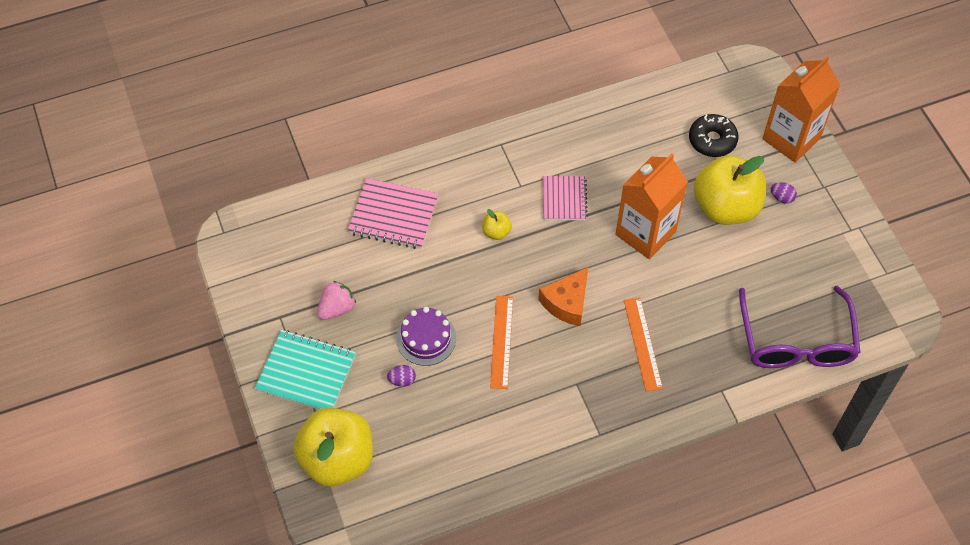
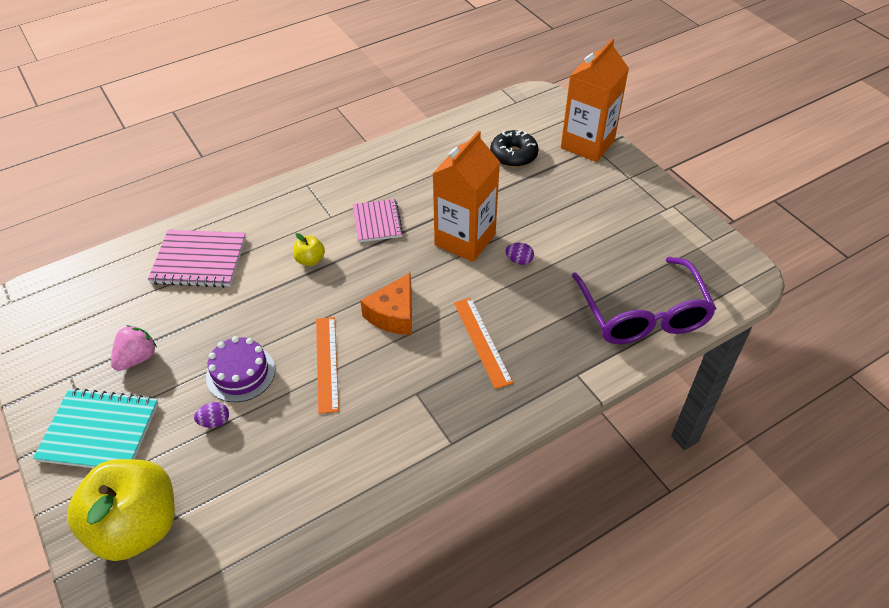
camera: 10 degrees left, 10 degrees down
(725, 207) = (539, 207): yellow apple -> none
(781, 198) = (592, 192): purple egg -> purple egg (519, 260)

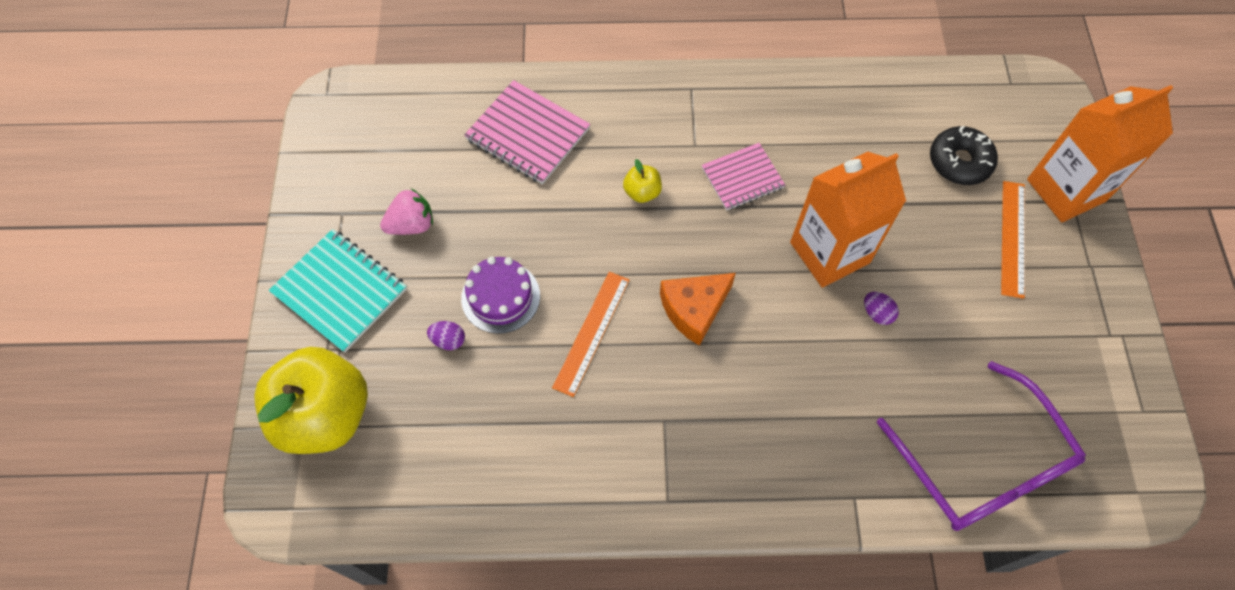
camera: 30 degrees right, 15 degrees up
(377, 222) = (742, 178): pink notebook -> pink notebook turned 45 degrees clockwise
(482, 341) = (771, 396): orange ruler -> orange ruler (1012, 238)
(643, 315) = (983, 465): purple glasses -> purple glasses turned 45 degrees counterclockwise

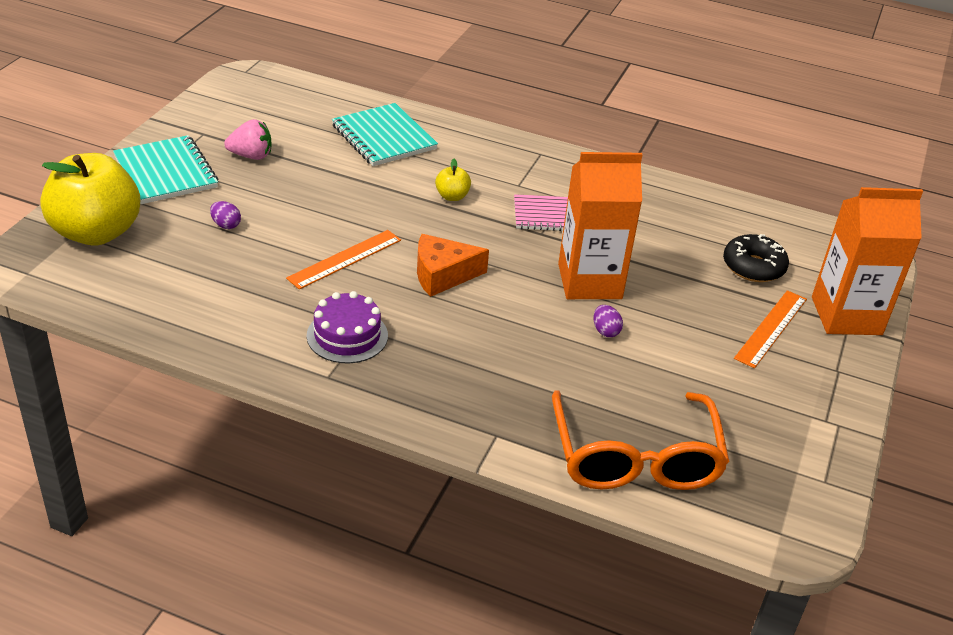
camera: 20 degrees right, 25 degrees down
(500, 297) = (287, 215): purple cake -> purple cake (347, 335)
(527, 134) = (383, 137): pink notebook -> turquoise notebook
(983, 465) = (635, 458): purple glasses -> orange glasses

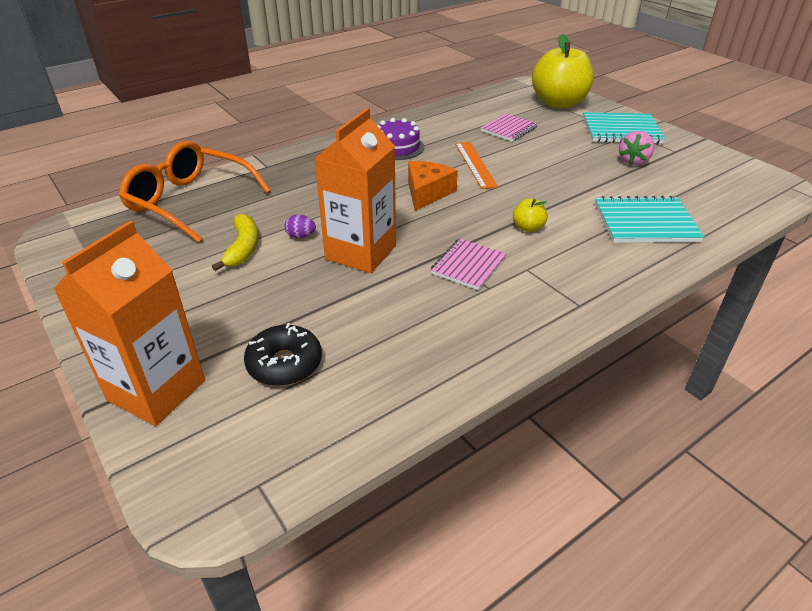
camera: 125 degrees right, 0 degrees up
(220, 256) = (509, 129): none -> pink notebook
(226, 225) = (543, 137): purple egg -> none
(664, 362) = (243, 248): none -> yellow banana
(771, 328) = (205, 325): orange ruler -> none

